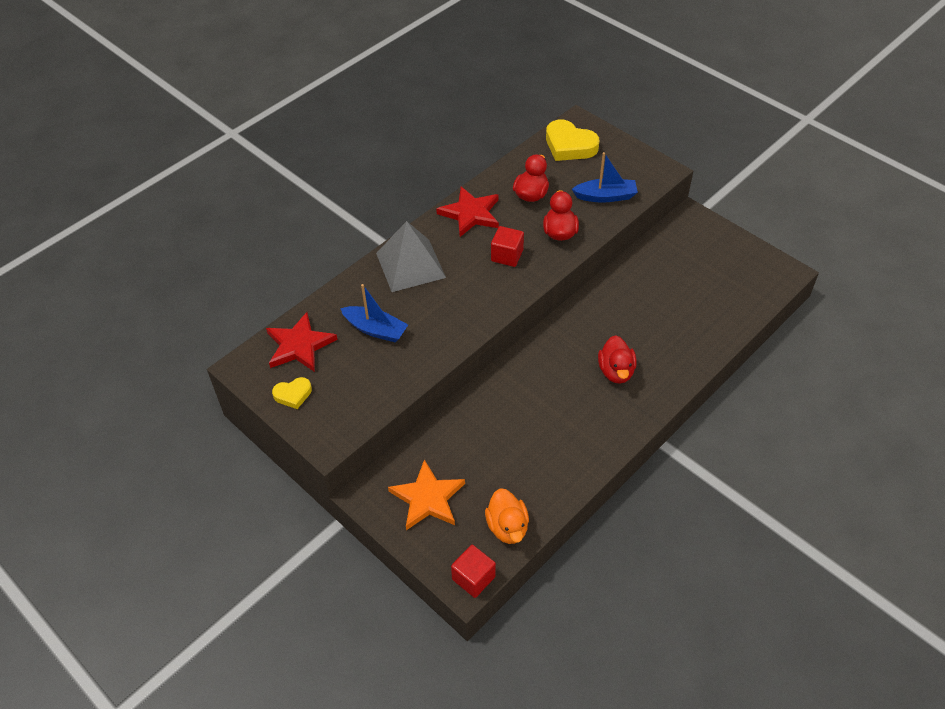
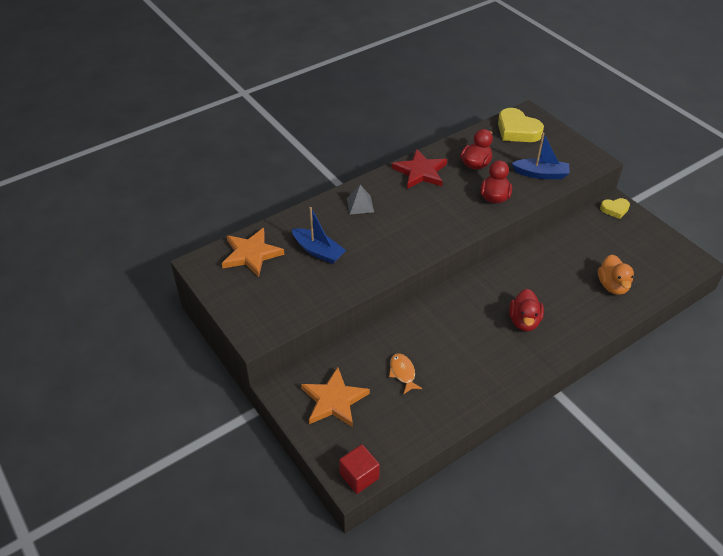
camera: 10 degrees right, 5 degrees down
(293, 394) = (236, 292): yellow heart -> yellow heart (614, 209)
(299, 345) = (251, 254): red star -> orange star
(410, 265) = (360, 205): grey pyramid -> grey pyramid, size x0.51
(496, 453) = (403, 373): none -> orange fish
(507, 255) = (444, 209): red cube -> none
(507, 527) = (399, 437): orange duck -> orange duck (612, 286)

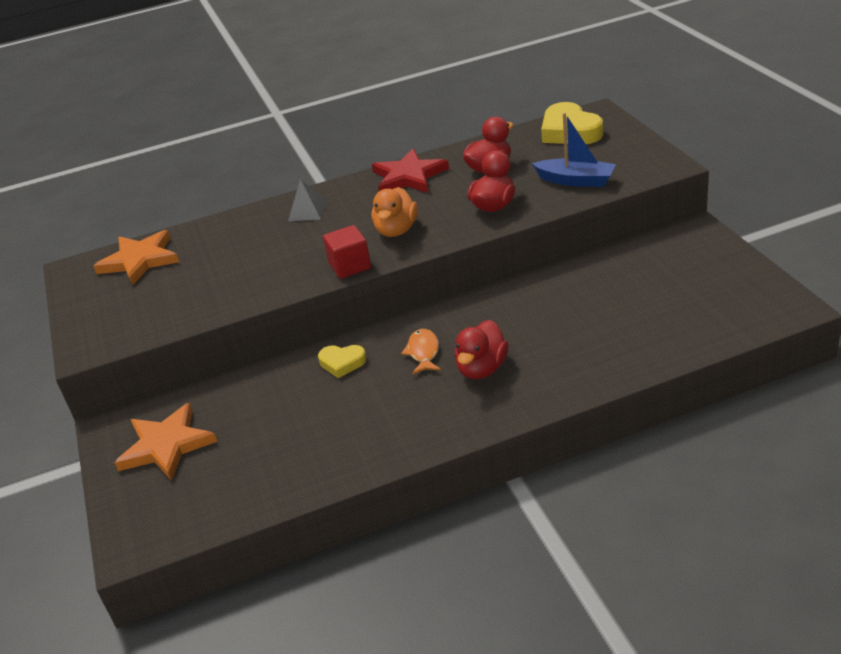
camera: 20 degrees right, 10 degrees down
(318, 251) = (223, 260): blue boat -> none
(359, 476) = (144, 542): red cube -> red cube (350, 266)
(403, 373) = (276, 420): orange fish -> orange fish (423, 352)
(612, 286) = (640, 332): orange duck -> orange duck (396, 230)
(614, 209) = (691, 237): yellow heart -> yellow heart (342, 363)

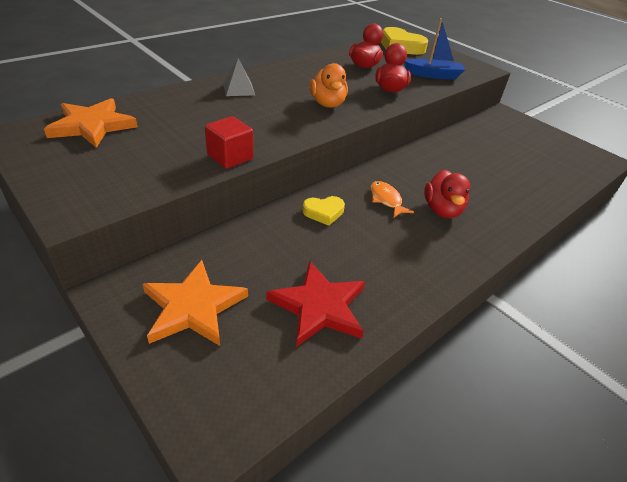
camera: 30 degrees left, 5 degrees up
(350, 266) = (308, 129): red cube -> red cube (230, 157)
(408, 176) = (307, 68): red star -> red star (319, 306)

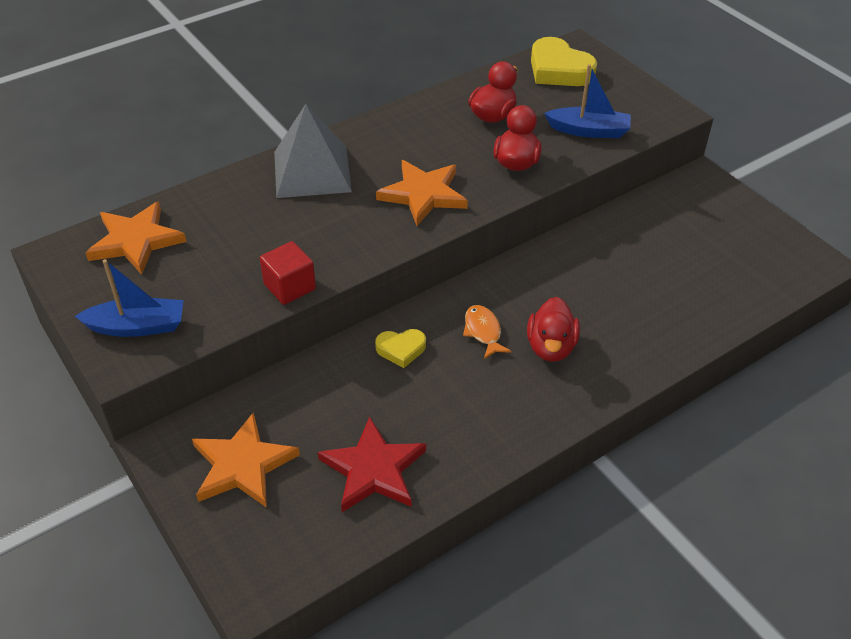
camera: 10 degrees right, 5 degrees up
(89, 184) = (137, 326): none -> blue boat
(239, 89) = (312, 171): grey pyramid -> grey pyramid, size x1.97
(327, 104) = (423, 194): orange duck -> orange star

